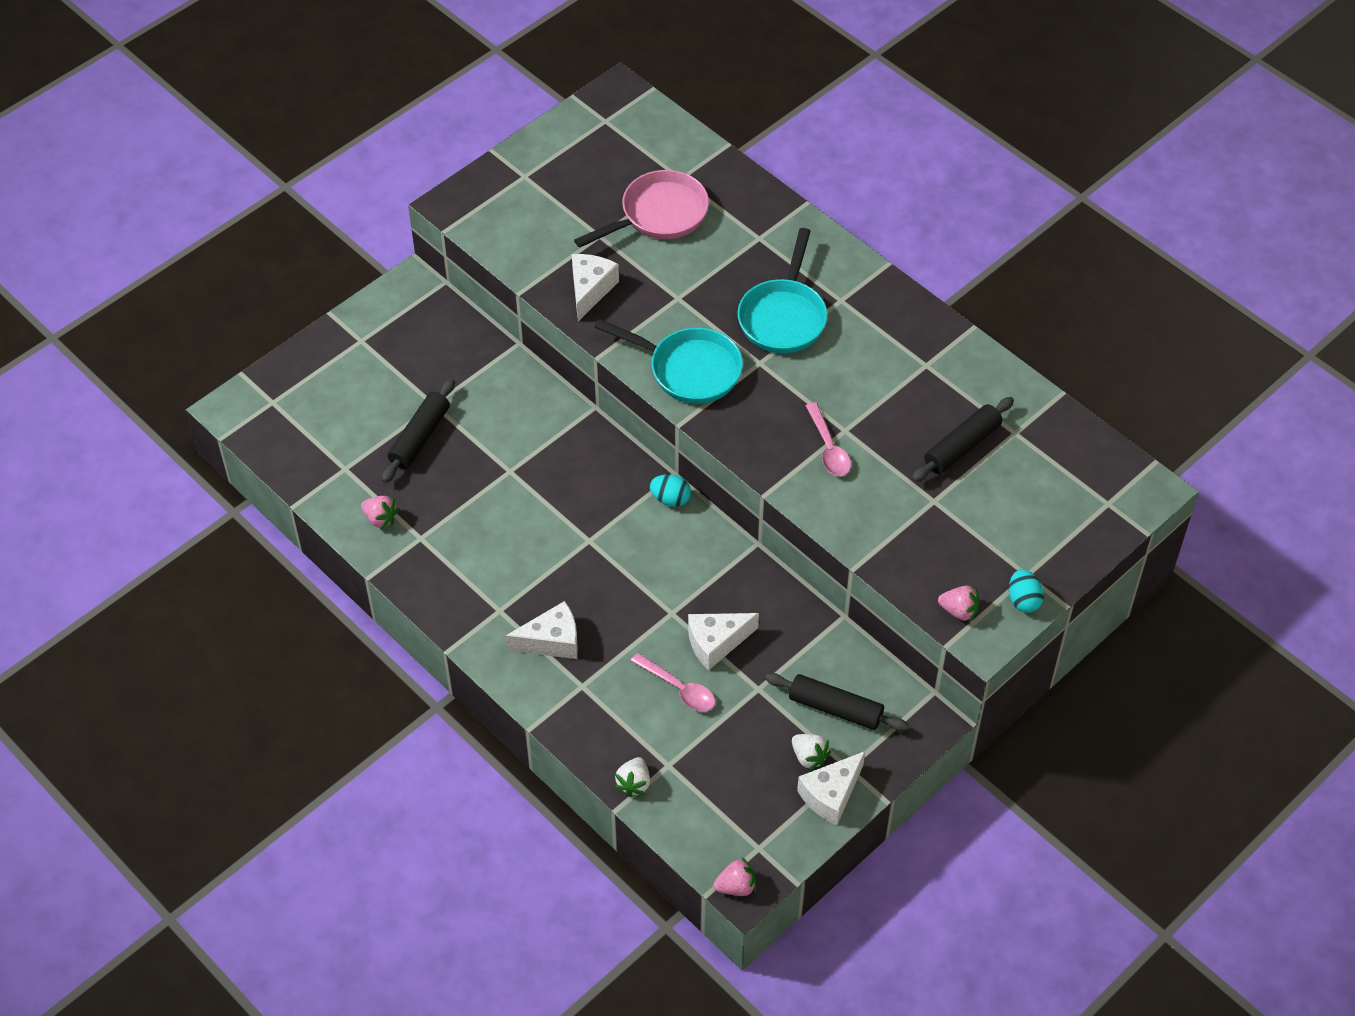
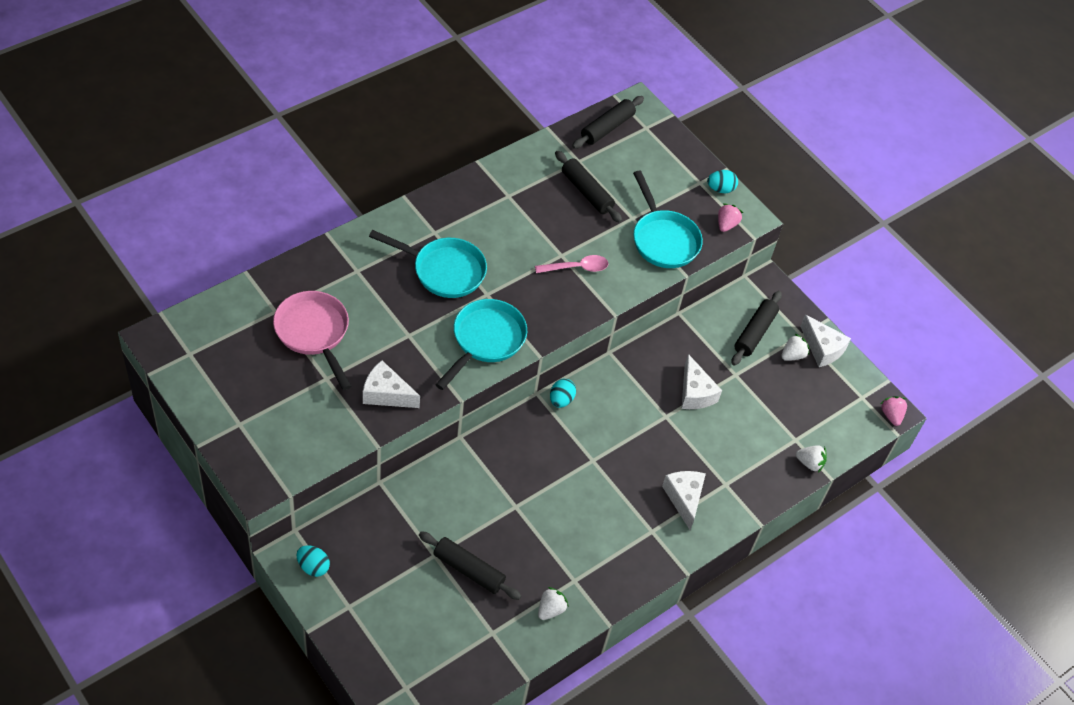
camera: 90 degrees left, 0 degrees up
(380, 519) = (550, 609): pink strawberry -> white strawberry
(404, 303) = (313, 566): none -> turquoise egg
(678, 688) = (732, 422): pink spoon -> none
(907, 538) = (663, 239): none -> turquoise pan
(1089, 458) = (607, 128): none -> black rolling pin

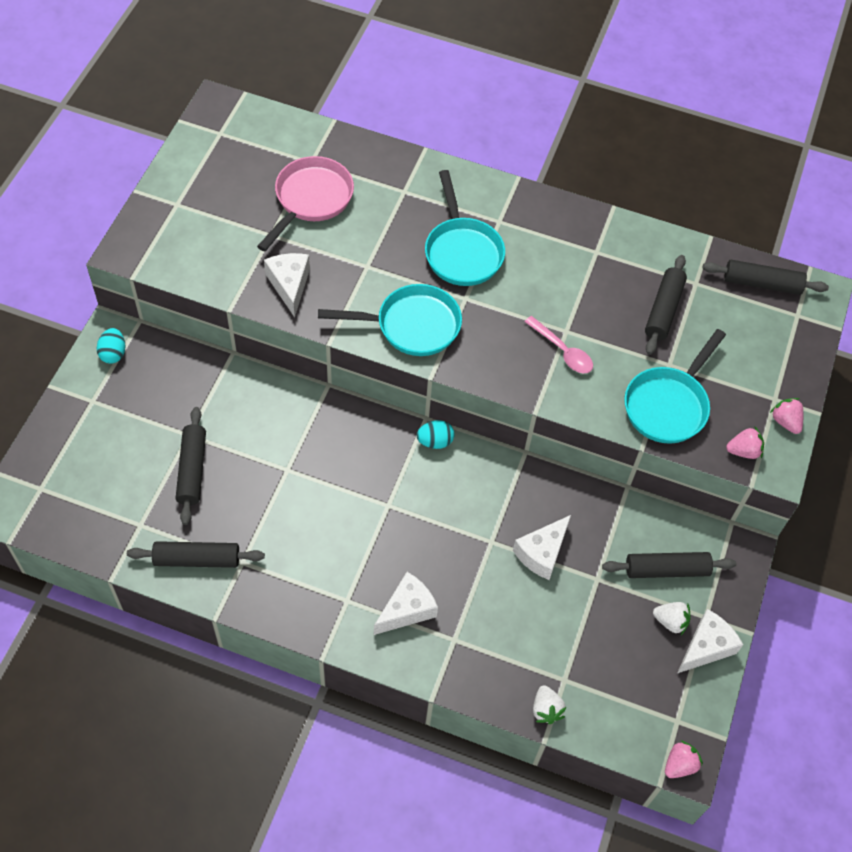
camera: 60 degrees right, 5 degrees up
(550, 609) = (197, 559): white strawberry -> black rolling pin
(720, 189) = (785, 421): turquoise egg -> pink strawberry
(822, 348) = (706, 647): white cheese -> white cheese turned 150 degrees counterclockwise

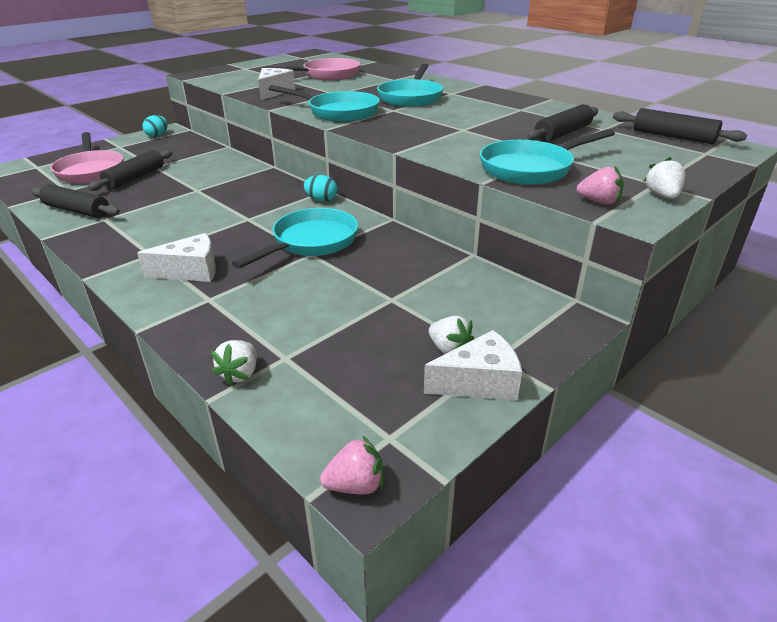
camera: 30 degrees right, 25 degrees down
(120, 473) = (91, 171): none -> pink pan
(478, 523) = (311, 242): none -> turquoise pan
(542, 553) = (351, 271): white cheese -> none
(562, 351) = (450, 135): pink spoon -> none
(666, 570) = (474, 312): black rolling pin -> none
(785, 421) = (662, 196): pink strawberry -> white strawberry

